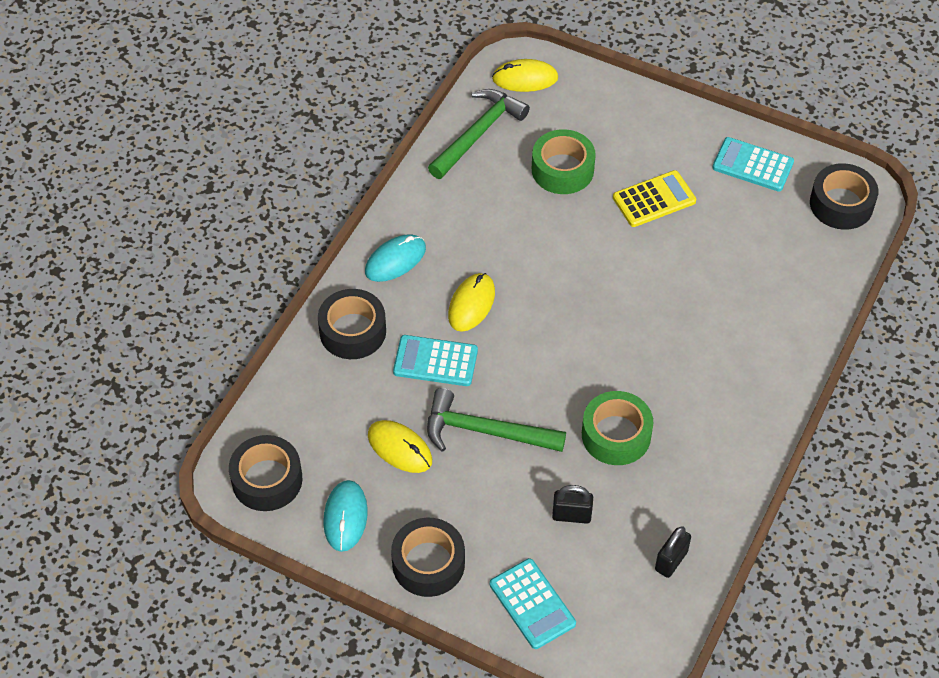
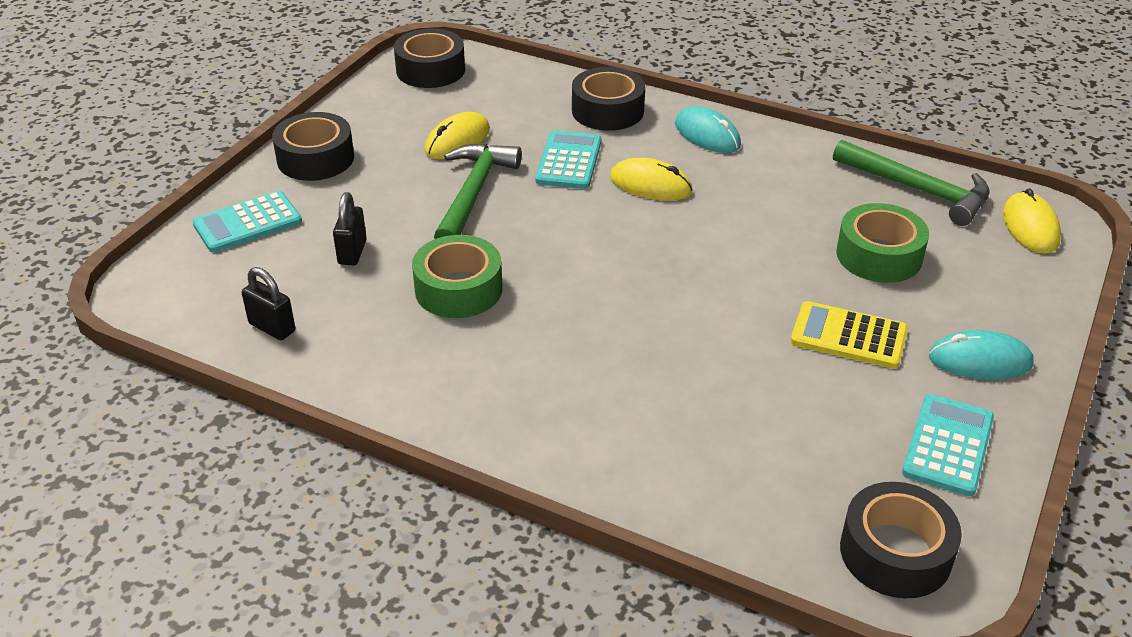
camera: 90 degrees right, 15 degrees down
(345, 517) = (380, 111): turquoise mouse -> turquoise mouse (980, 360)
(654, 199) = (848, 336): yellow calculator -> yellow calculator turned 135 degrees clockwise

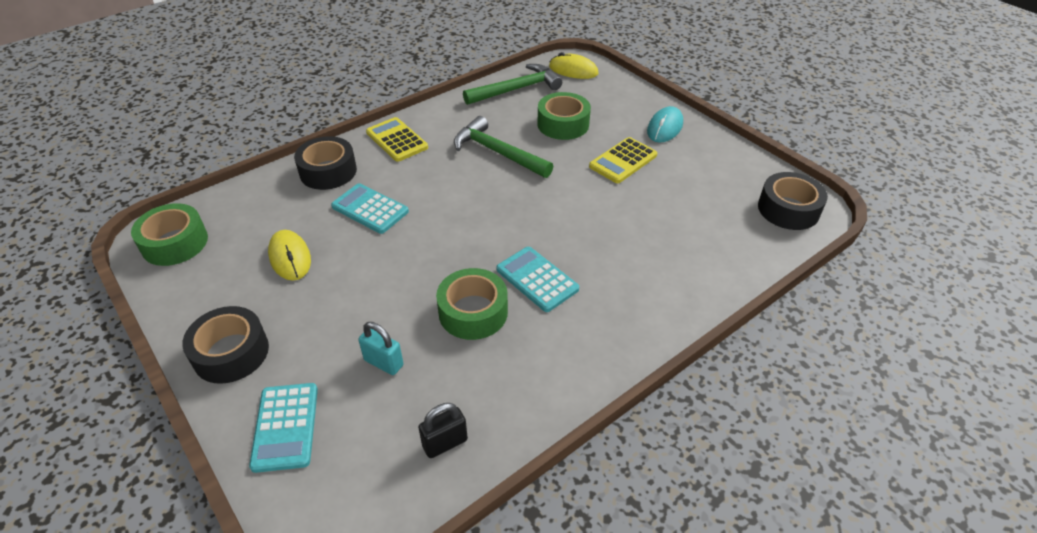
camera: 65 degrees left, 5 degrees up
(352, 252) = (383, 362): black padlock -> turquoise padlock
(430, 70) = (175, 243): black tape -> green tape
(474, 194) = (366, 269): green hammer -> green hammer (498, 152)
(650, 184) = (429, 182): yellow mouse -> none
(707, 134) = (397, 140): turquoise mouse -> yellow calculator
(948, 445) = (721, 162): turquoise calculator -> turquoise calculator (537, 279)

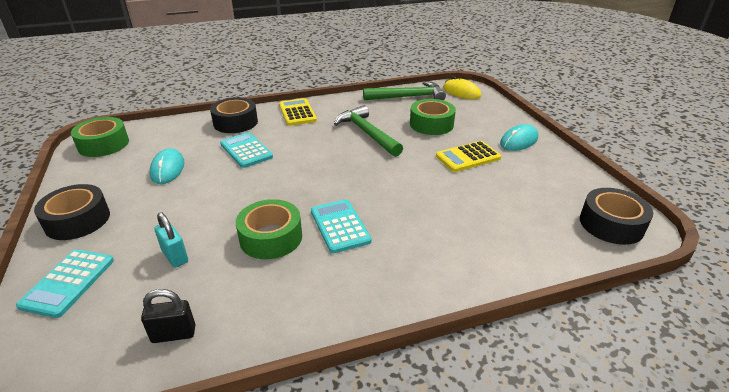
camera: 20 degrees right, 10 degrees down
(290, 257) = (168, 169): yellow mouse -> turquoise mouse

